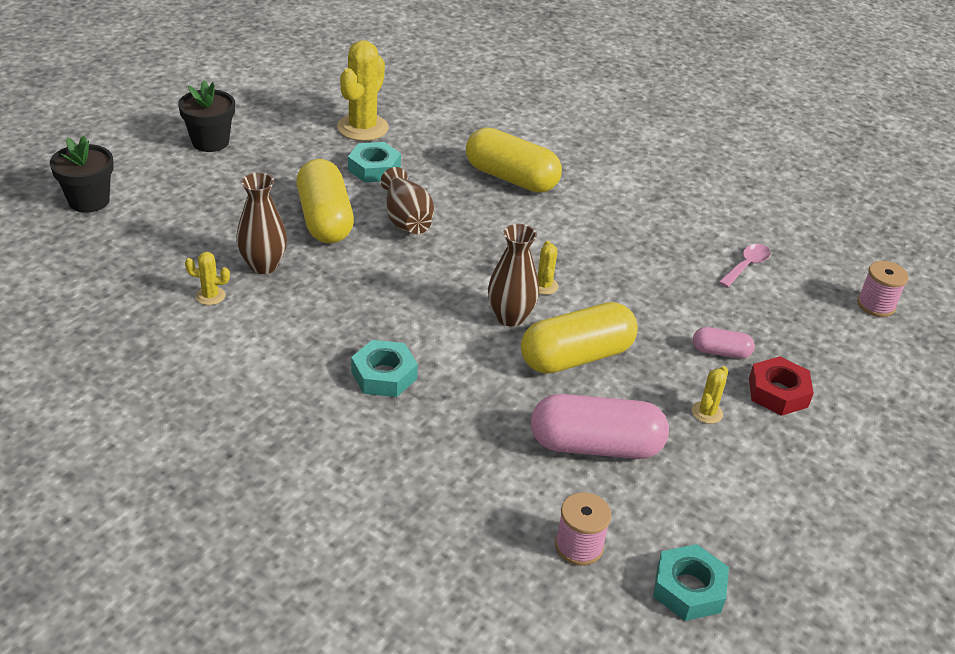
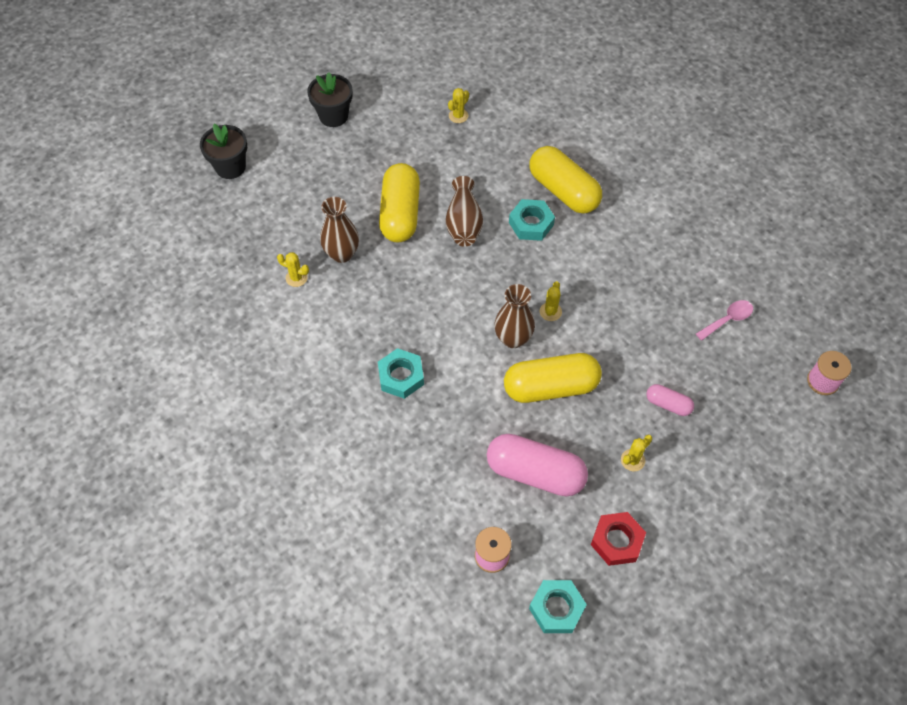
camera: 20 degrees right, 20 degrees up
(362, 128) = (458, 116): yellow cactus -> yellow cactus, size x0.47
(374, 168) = (454, 164): turquoise nut -> turquoise nut (531, 224)
(778, 392) = (698, 453): red nut -> red nut (617, 541)

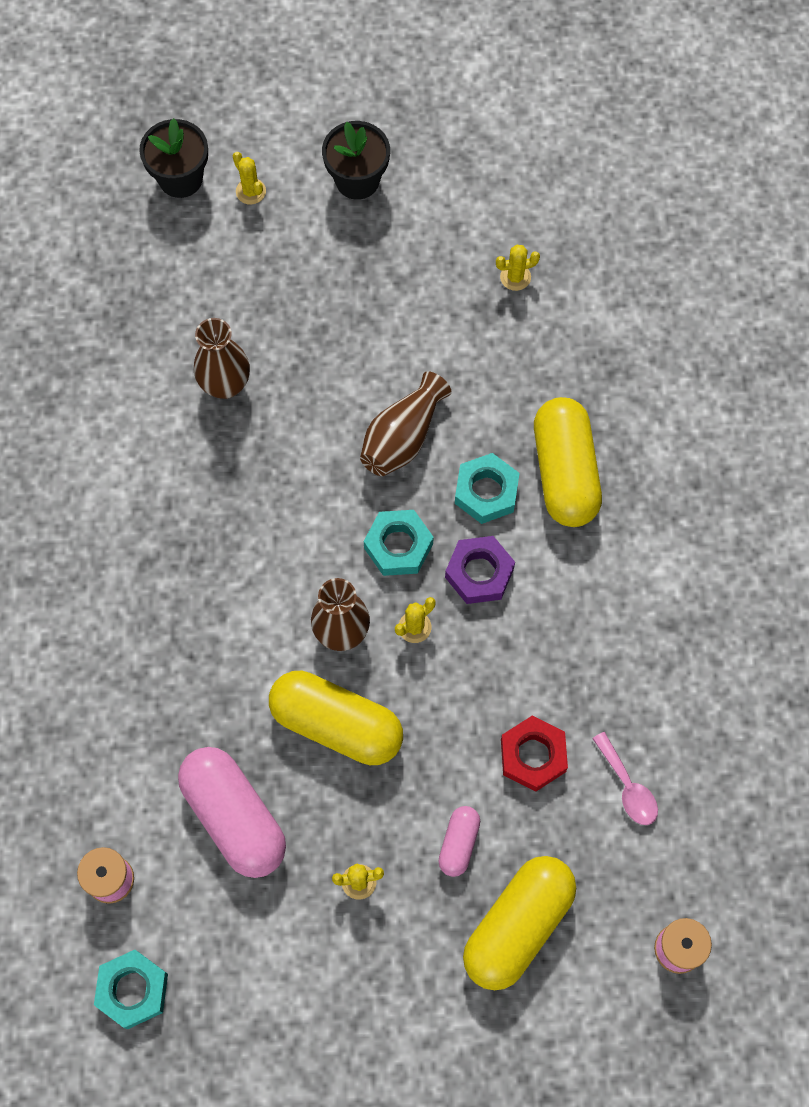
camera: 35 degrees right, 10 degrees up
(296, 278) = (150, 383): yellow cactus -> yellow cactus (250, 191)
(400, 213) = (335, 373): yellow capsule -> yellow capsule (517, 926)
(401, 376) = (174, 592): turquoise nut -> turquoise nut (398, 546)
(561, 264) = (479, 573): none -> purple nut
(617, 541) = (261, 963): red nut -> red nut (533, 756)
(668, 404) = (458, 843): pink capsule -> pink capsule turned 45 degrees clockwise
(728, 319) = (627, 787): pink spoon -> pink spoon turned 60 degrees clockwise

